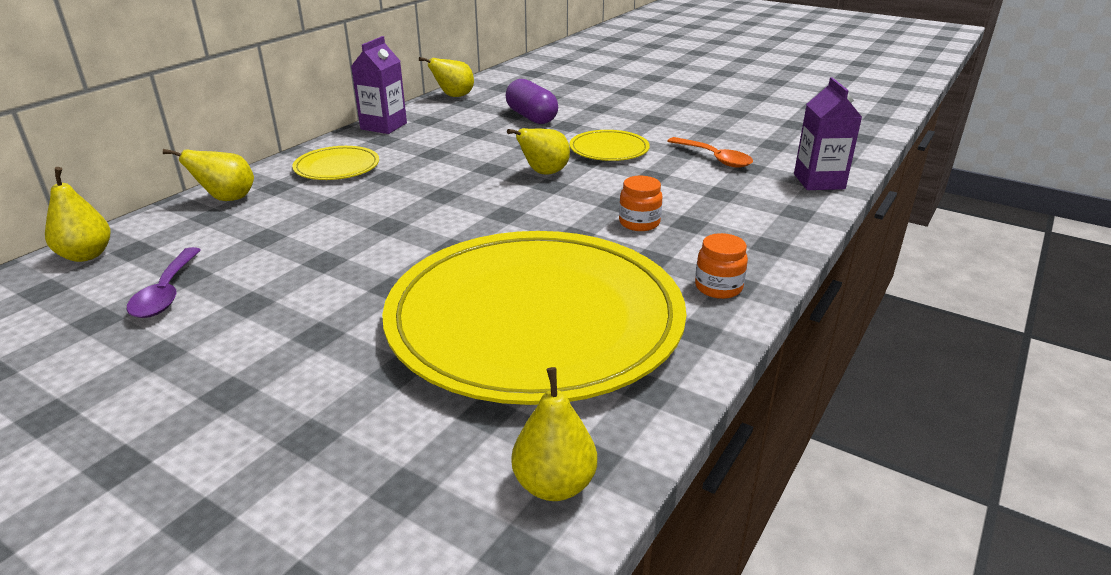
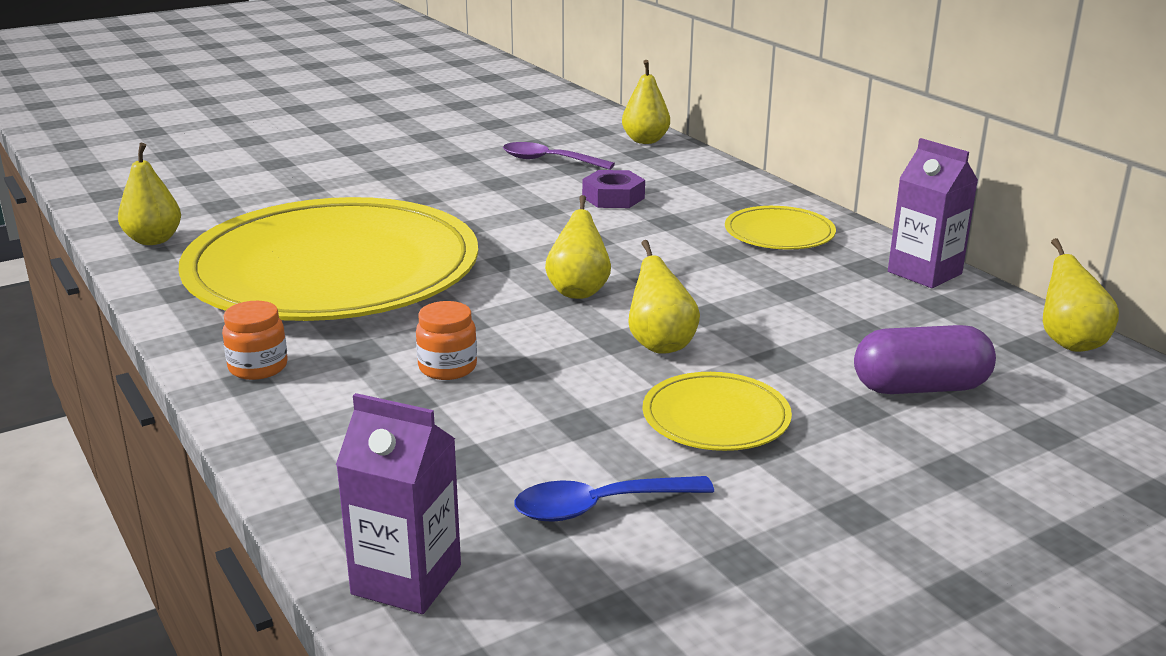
camera: 115 degrees right, 5 degrees down
(227, 199) = (724, 184): yellow pear -> yellow pear (578, 291)
(279, 236) = (613, 197): none -> purple nut
(714, 158) = (599, 507): orange spoon -> blue spoon

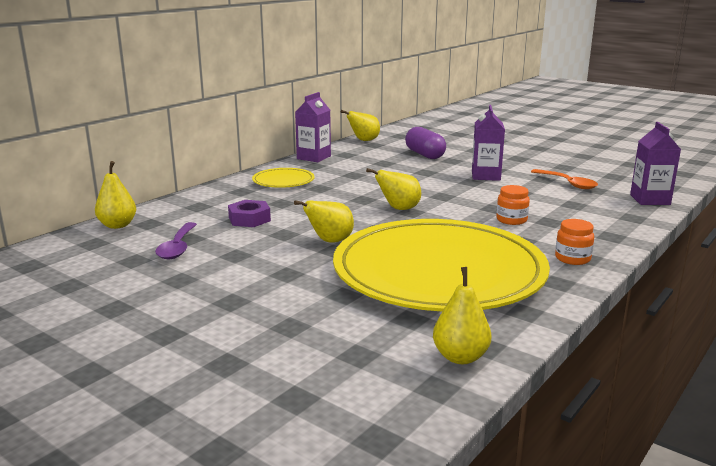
camera: 110 degrees left, 5 degrees down
(599, 507) = (568, 183): blue spoon -> orange spoon
(660, 344) = (437, 189): yellow pear -> yellow pear (329, 241)
(716, 417) = (485, 176): yellow plate -> purple carton

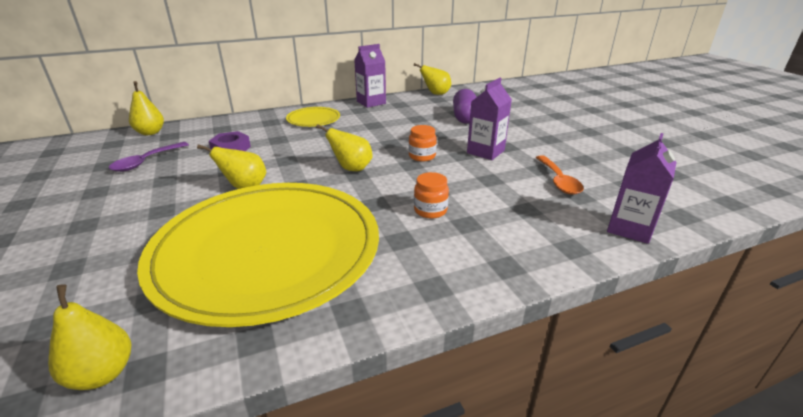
camera: 30 degrees right, 10 degrees up
(572, 258) = (415, 283): orange jar -> orange jar (422, 156)

